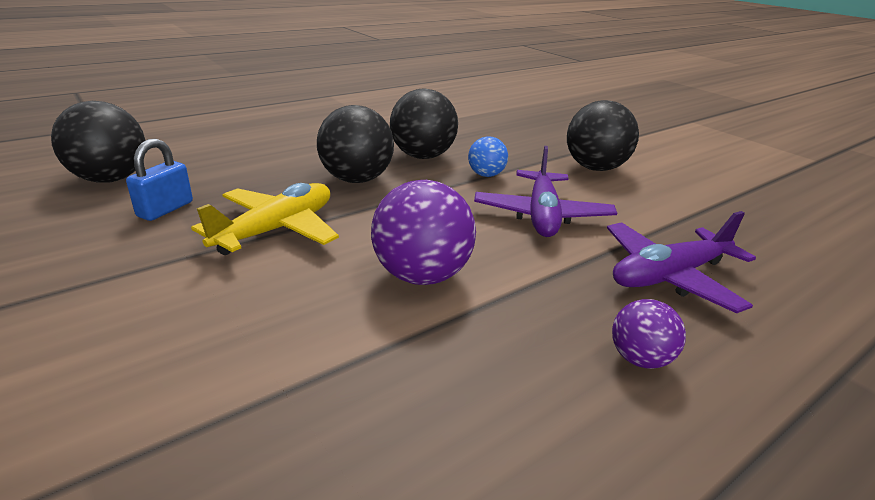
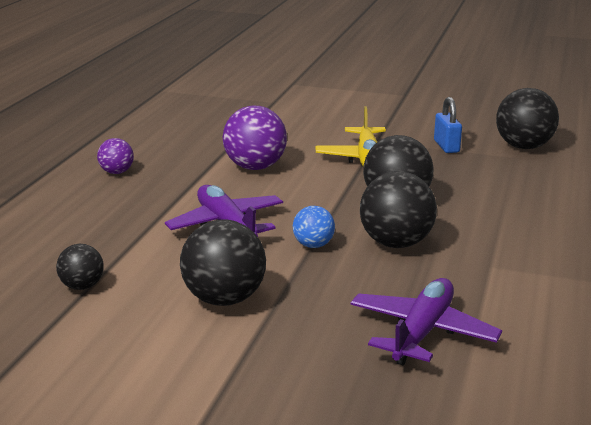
camera: 145 degrees right, 5 degrees down
(669, 276) = (111, 213): purple plane -> purple plane (422, 332)
(713, 210) = (82, 286): none -> black ball

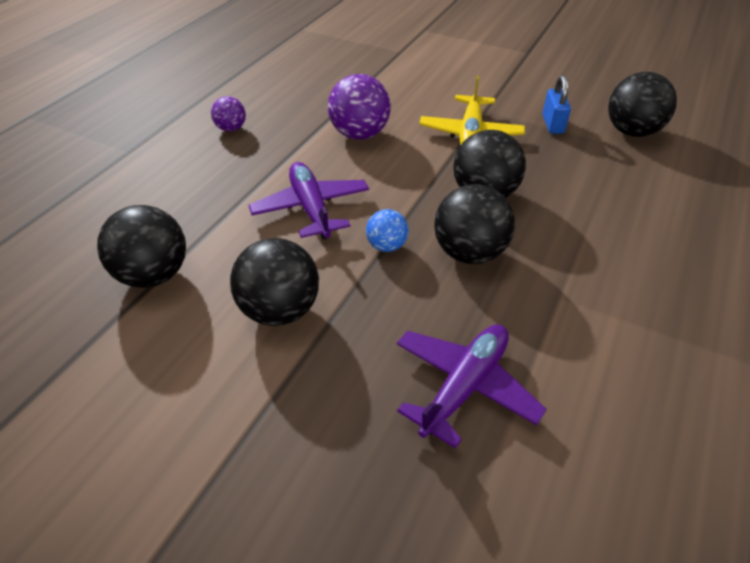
camera: 10 degrees right, 20 degrees up
(82, 286) = (153, 275): black ball -> black ball, size x1.80

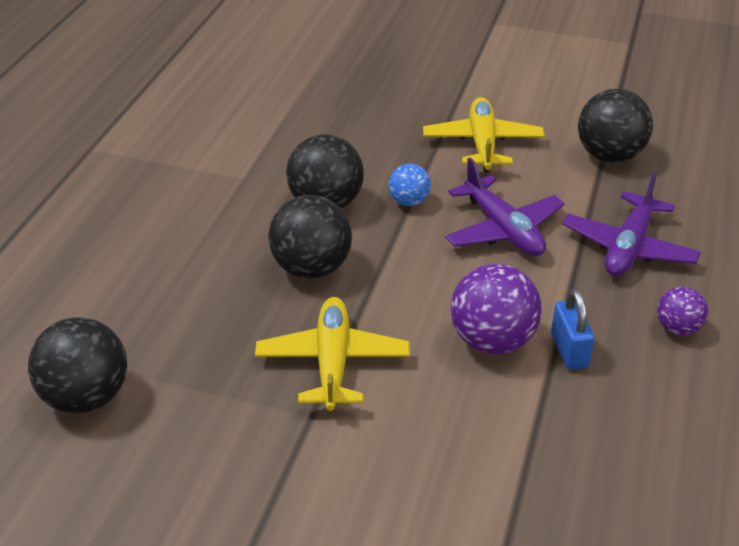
camera: 170 degrees right, 5 degrees down
(280, 310) = (482, 144): black ball -> yellow plane
(464, 386) = (324, 117): purple plane -> purple plane (628, 247)
(552, 124) = (206, 397): blue padlock -> blue padlock (569, 350)

